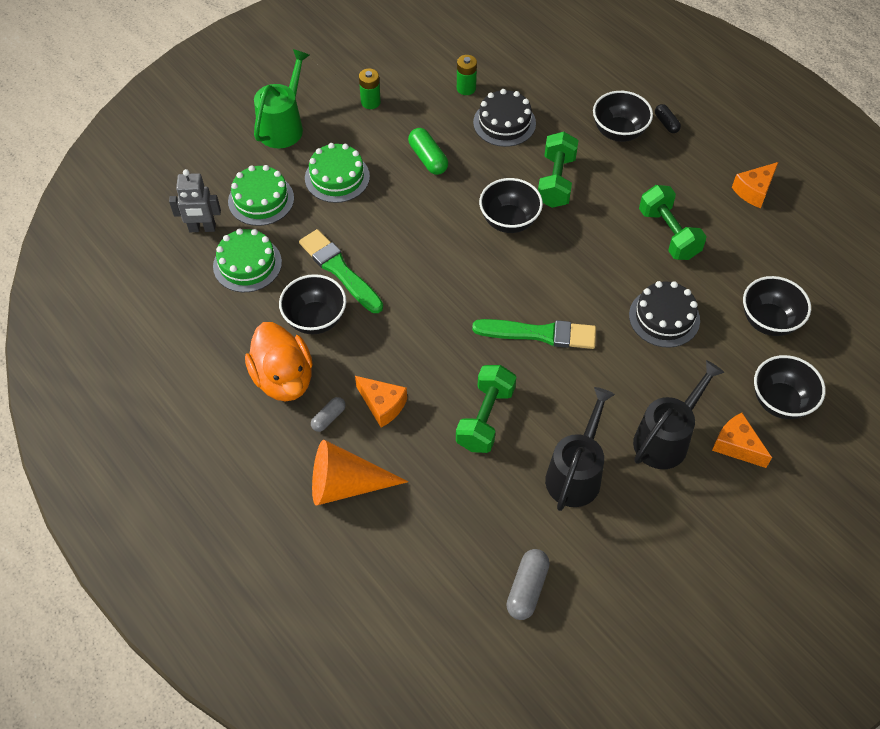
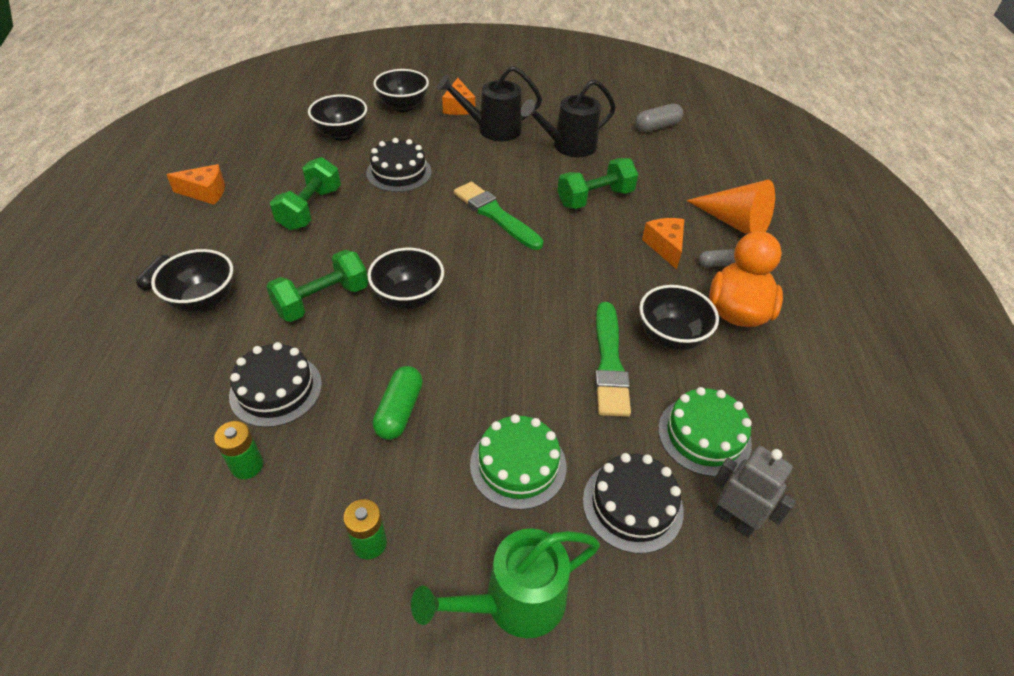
camera: 140 degrees left, 10 degrees down
(261, 199) = (632, 505): green cake -> black cake

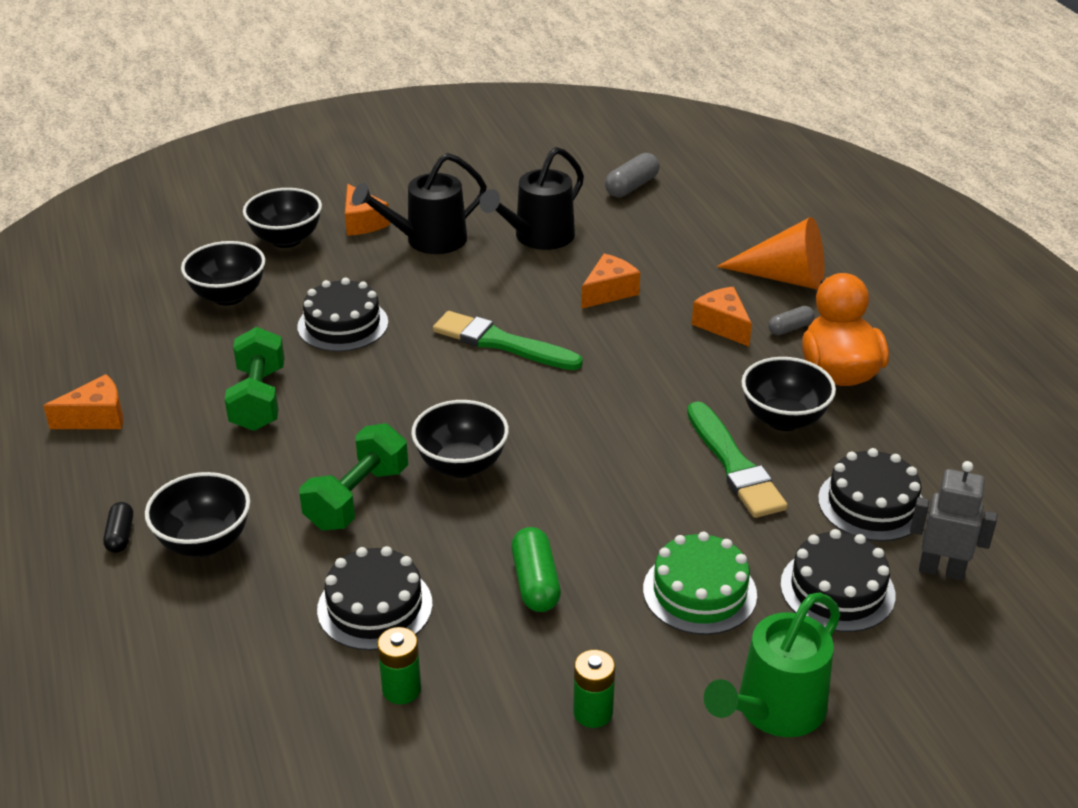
camera: 20 degrees left, 10 degrees down
(595, 198) = (609, 292): green dumbbell -> orange cheese
(704, 435) = (871, 504): green cake -> black cake

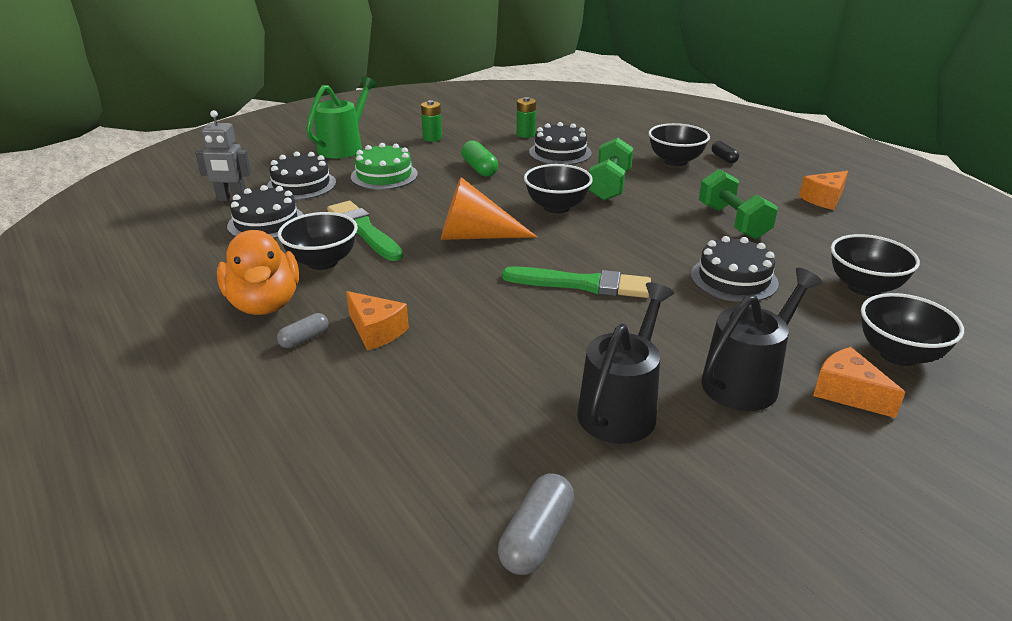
camera: 165 degrees right, 5 degrees down
(609, 292) = (504, 349): orange cheese -> none
(784, 277) = (301, 401): orange cone -> orange cone (475, 236)

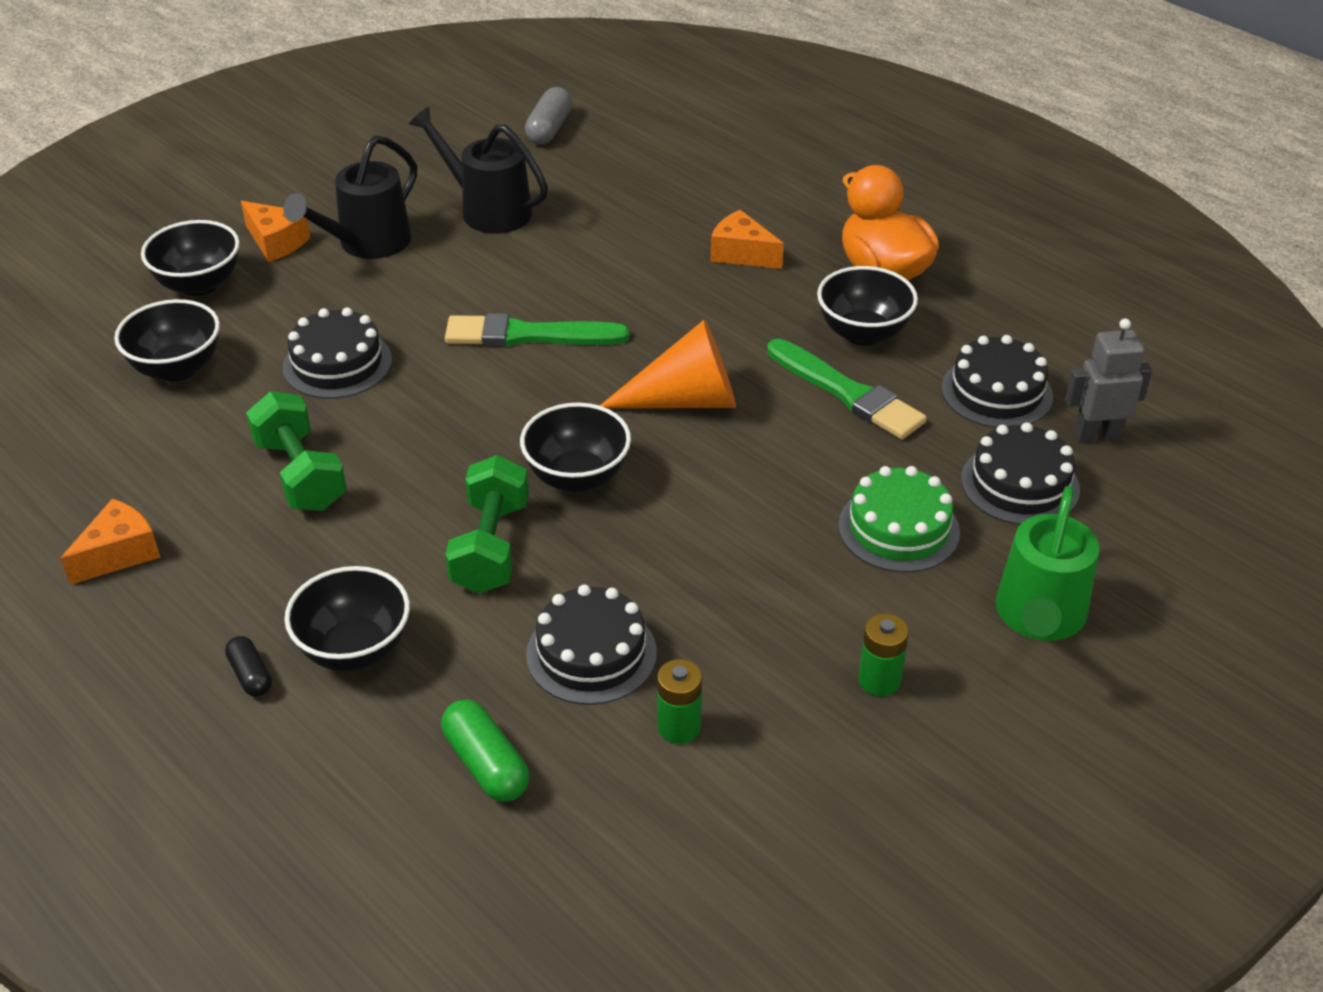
camera: 170 degrees right, 10 degrees up
(304, 339) = (809, 239): grey capsule -> none
(479, 168) = (736, 573): green capsule -> green capsule (486, 764)
(621, 408) = (487, 210): black watering can -> black watering can turned 105 degrees clockwise

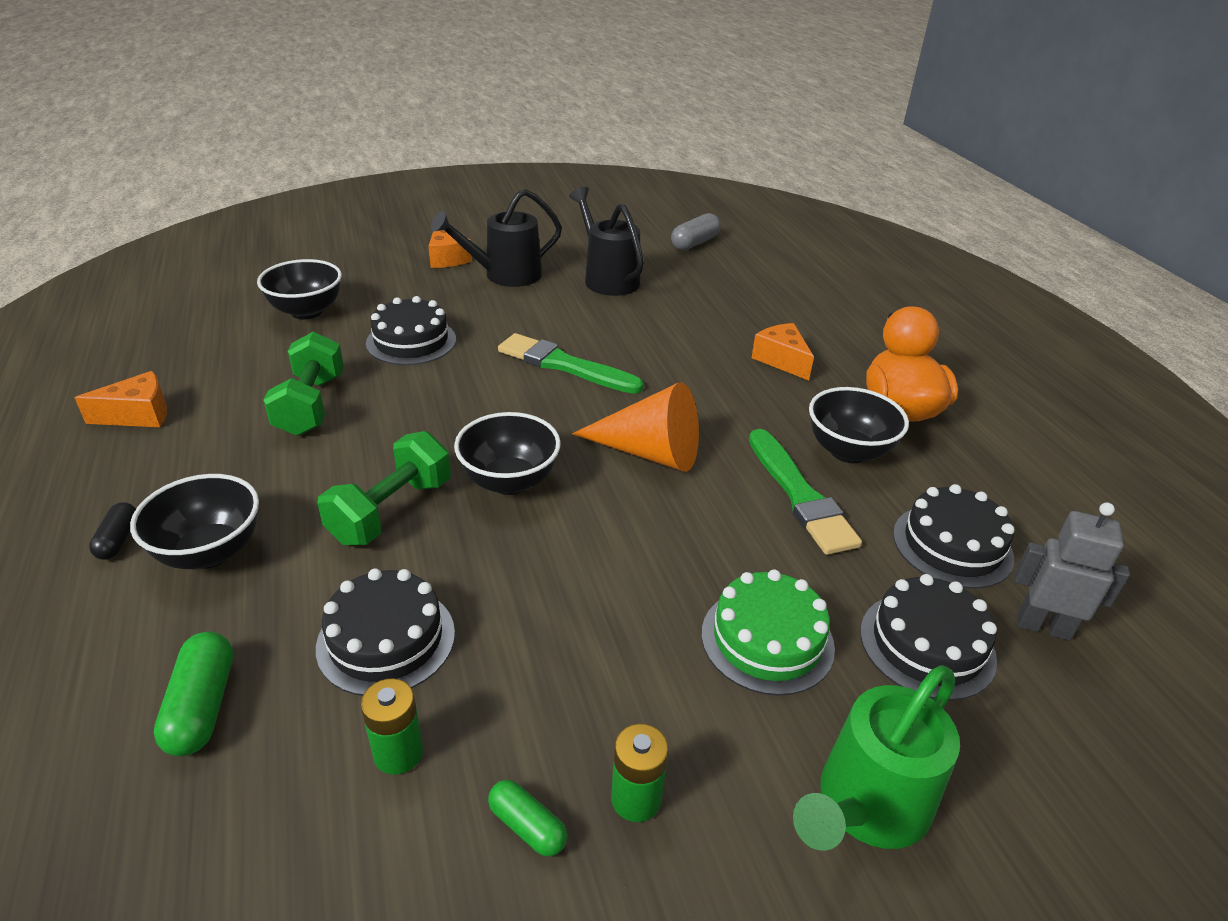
camera: 25 degrees right, 5 degrees down
(199, 285) = (374, 268): black bowl -> none
(816, 730) = (527, 826): none -> green capsule

